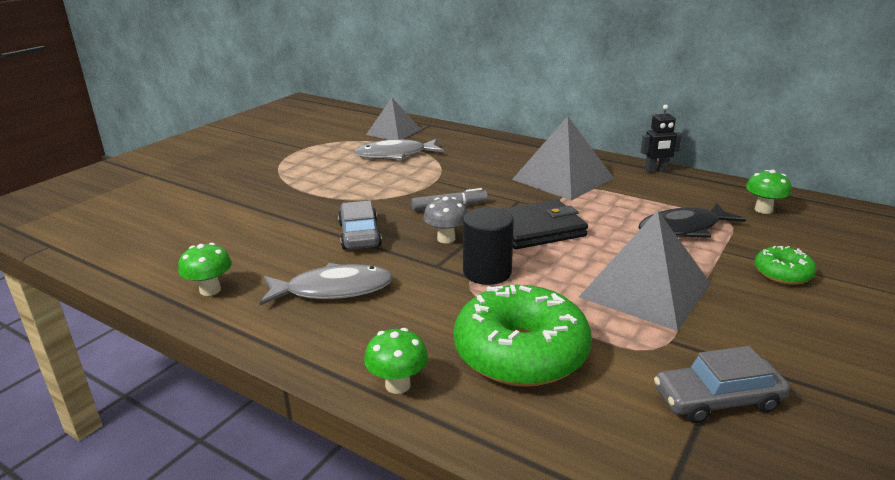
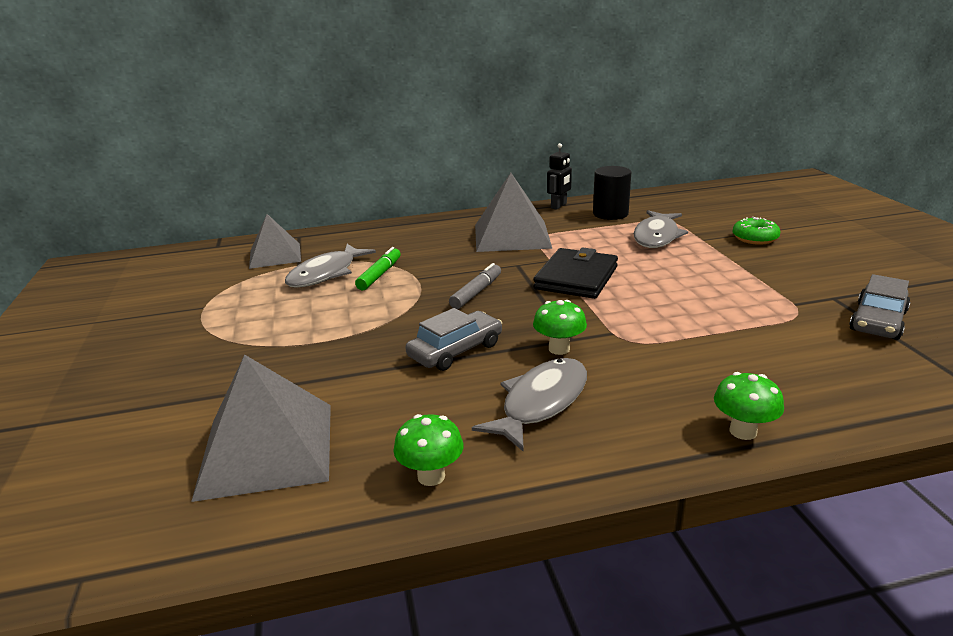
camera: 45 degrees left, 0 degrees up
(359, 235) = (455, 350): grey car -> grey car turned 105 degrees clockwise
(421, 168) = (380, 275): none -> green marker
(446, 239) = (531, 316): grey mushroom -> none
(487, 272) = (615, 323): black cylinder -> black cylinder (610, 214)
(521, 353) = (752, 360): green donut -> none
(645, 290) = (720, 282): grey pyramid -> grey pyramid (266, 449)
(683, 229) = (656, 236): black fish -> grey fish
(763, 210) = (668, 206): green mushroom -> green mushroom (559, 349)

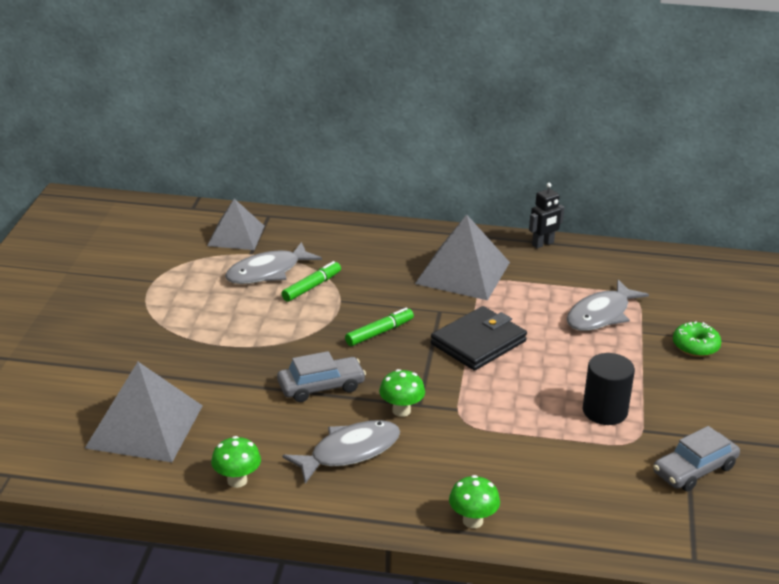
camera: 20 degrees right, 5 degrees up
(476, 292) = (379, 332): grey marker -> green marker
(610, 214) = (584, 271): black cylinder -> black cylinder (605, 411)

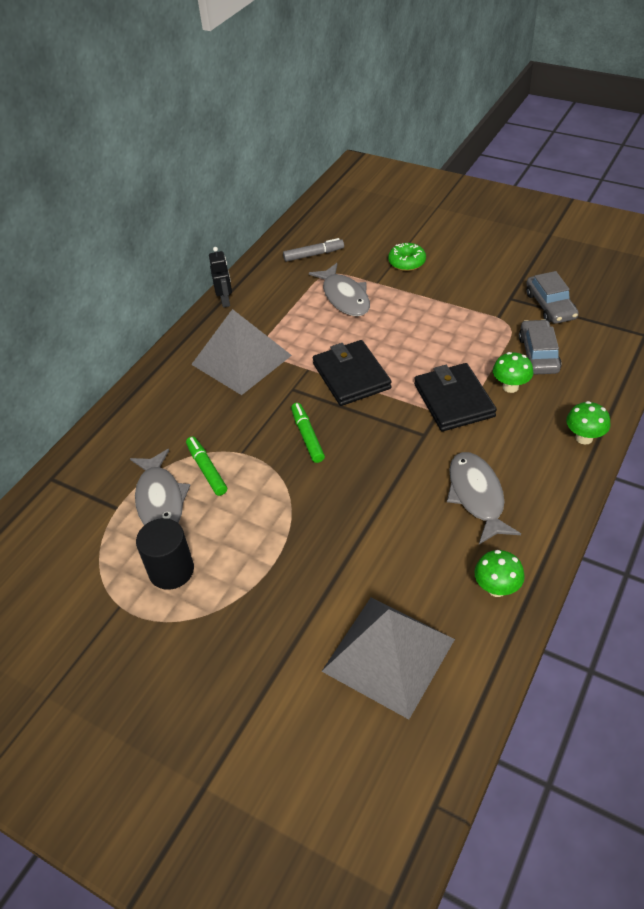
camera: 65 degrees left, 15 degrees up
(236, 235) = (73, 513): grey pyramid -> none
(321, 387) = (374, 496): grey car -> grey car (538, 354)
(401, 411) = (429, 448): green mushroom -> green mushroom (510, 387)
(480, 416) = (454, 400): none -> black wallet
(605, 411) = (470, 330): black cylinder -> black cylinder (171, 570)
(659, 281) = (313, 255): none -> grey marker

